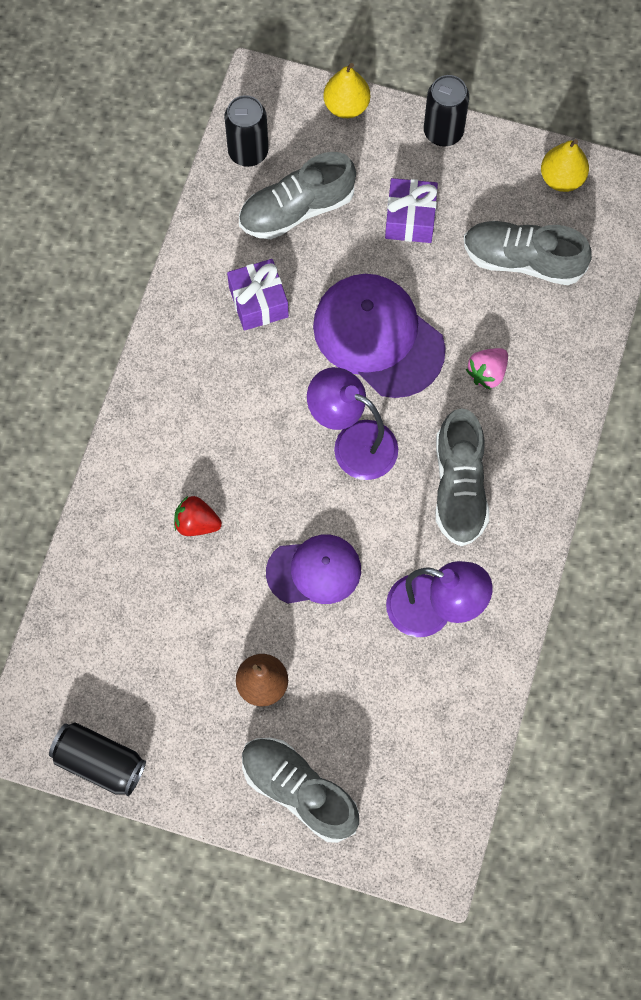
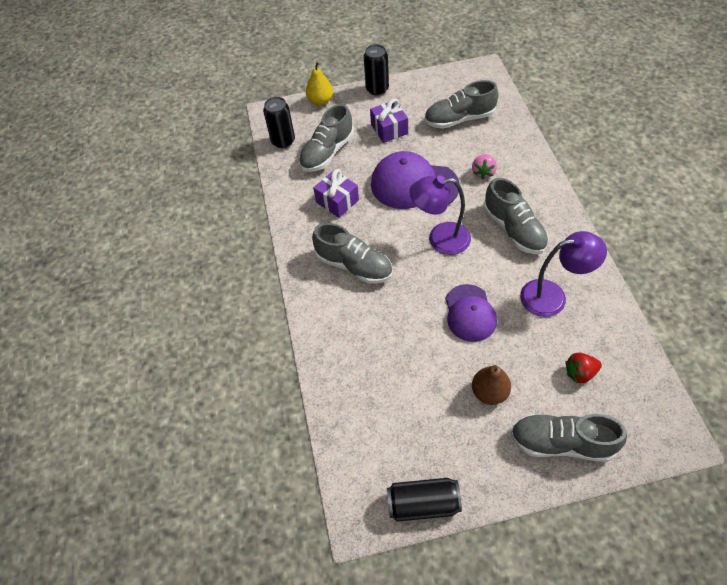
camera: 25 degrees left, 15 degrees down
(196, 523) = (382, 325): red strawberry -> red strawberry (580, 373)
(216, 416) = (354, 265): none -> grey shoe
(314, 571) = (470, 313): purple cap -> purple cap turned 120 degrees clockwise
(562, 178) = (449, 80): yellow pear -> none

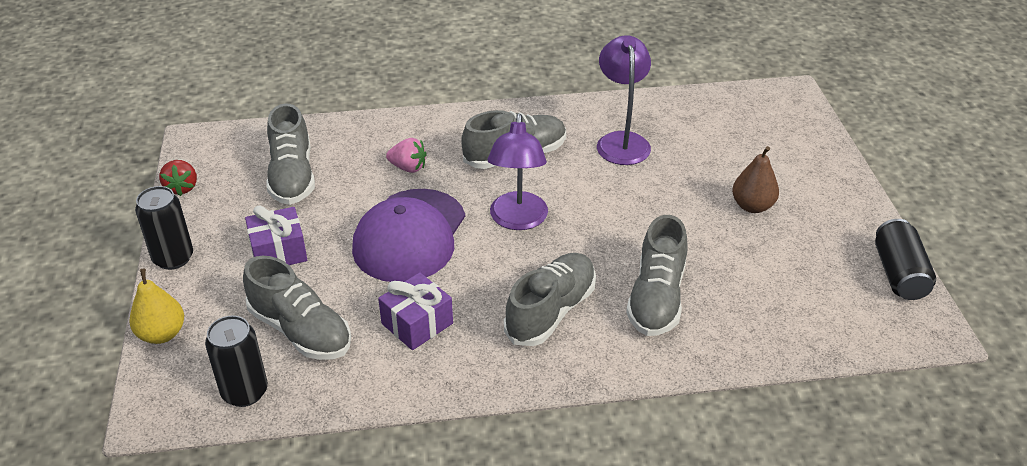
camera: 90 degrees left, 15 degrees down
(470, 313) = (641, 208): purple cap -> none
(561, 443) = (807, 164): grey shoe -> grey shoe (656, 298)
(580, 373) = (723, 138): red strawberry -> red strawberry (182, 188)

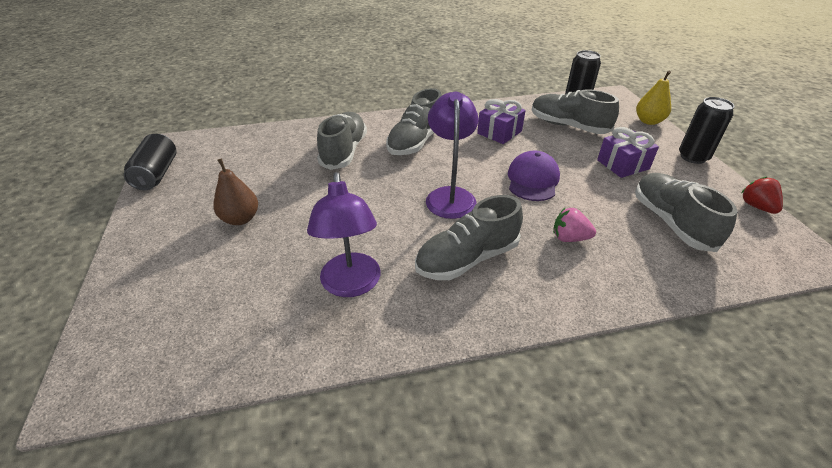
camera: 175 degrees right, 0 degrees up
(410, 235) = (532, 180): purple cap -> purple cap, size x0.64

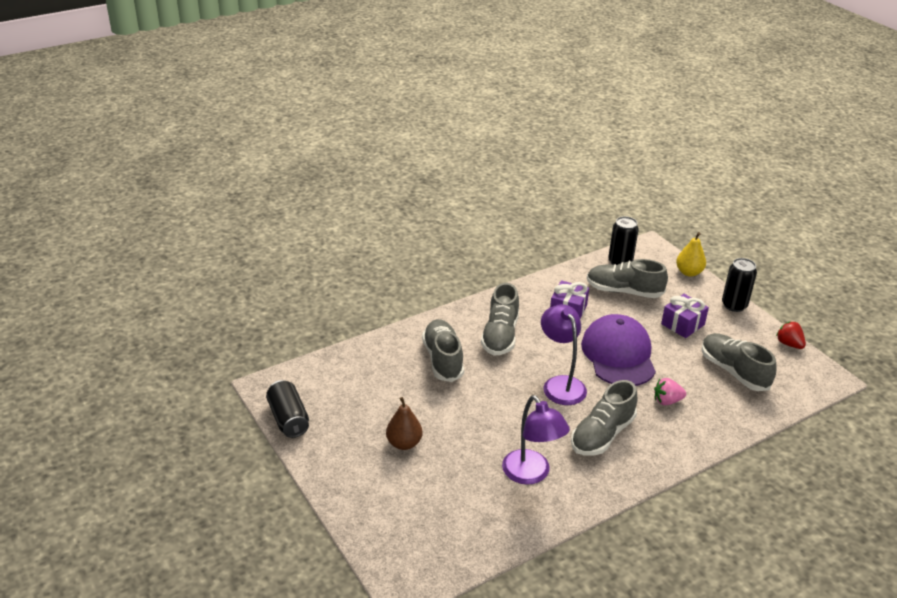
camera: 20 degrees left, 5 degrees down
(532, 180) = (618, 355): purple cap -> purple cap, size x1.56

